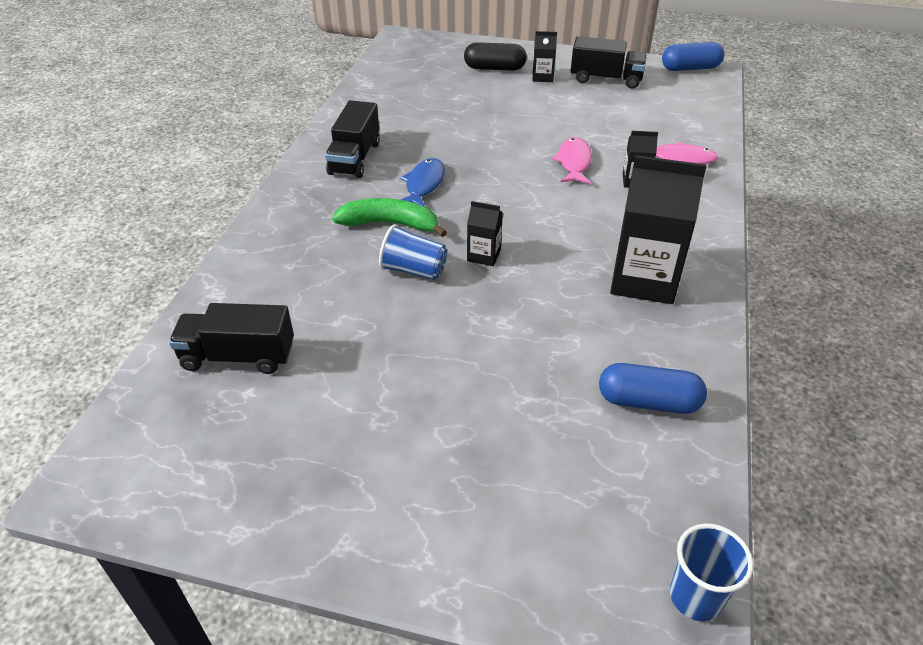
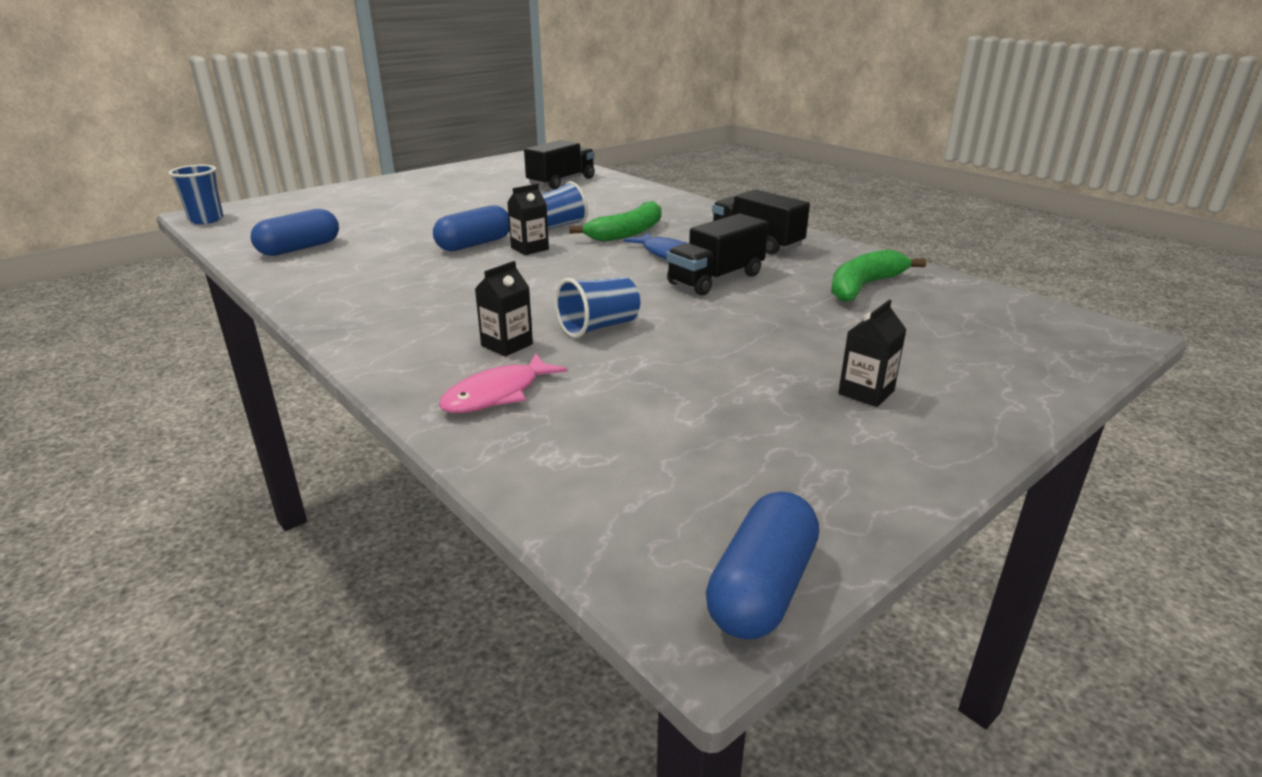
camera: 125 degrees right, 15 degrees down
(405, 102) = (864, 286): none -> green banana
(494, 68) = (931, 366): black capsule -> none
(508, 292) = (474, 244): none -> blue capsule
(574, 162) = (599, 327): pink fish -> blue cup
(606, 79) = (805, 447): black truck -> black truck (715, 279)
(643, 279) = (381, 288): black carton -> none

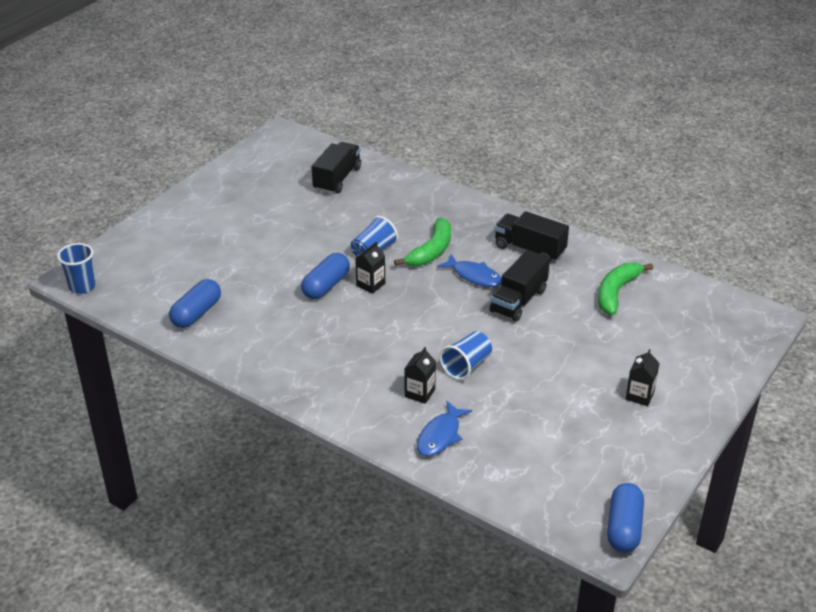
camera: 15 degrees left, 10 degrees up
(497, 394) = (440, 436): pink fish -> blue fish

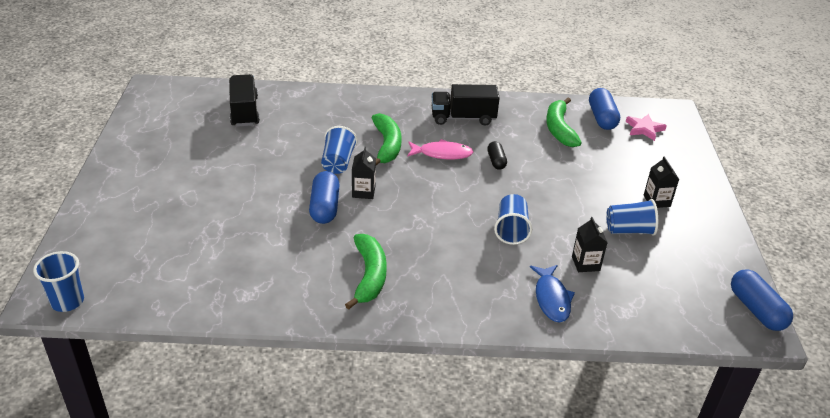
camera: 35 degrees left, 0 degrees up
(196, 313) = (222, 280): blue capsule -> blue capsule (602, 118)
(308, 355) = (369, 276): none -> green banana
(419, 393) = (498, 269): black carton -> black carton (585, 263)
(474, 276) = (442, 154): blue fish -> pink fish
(518, 301) = (496, 161): black truck -> black capsule
(579, 410) = (629, 230): none -> blue cup
(710, 324) = (644, 129): none -> pink star

